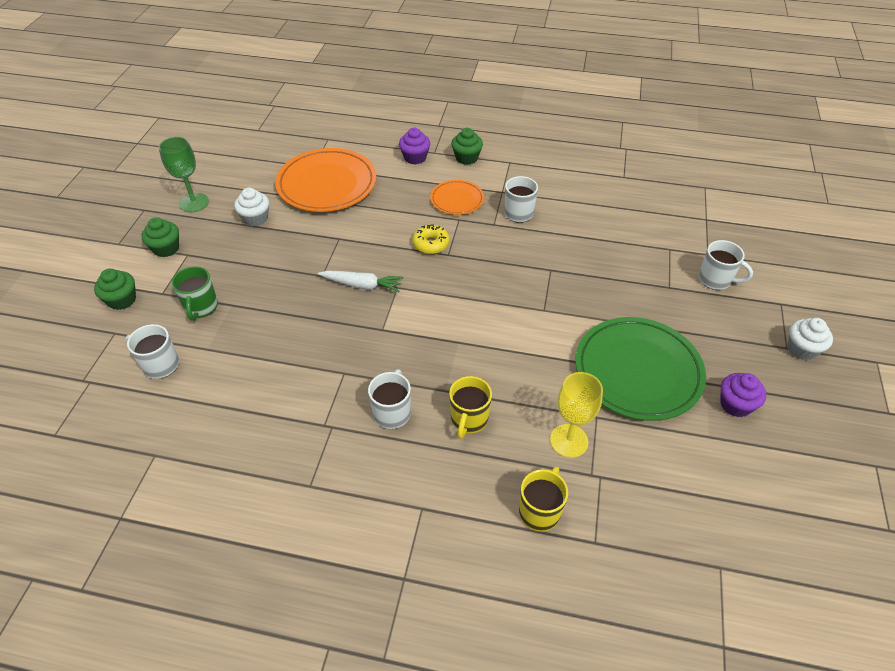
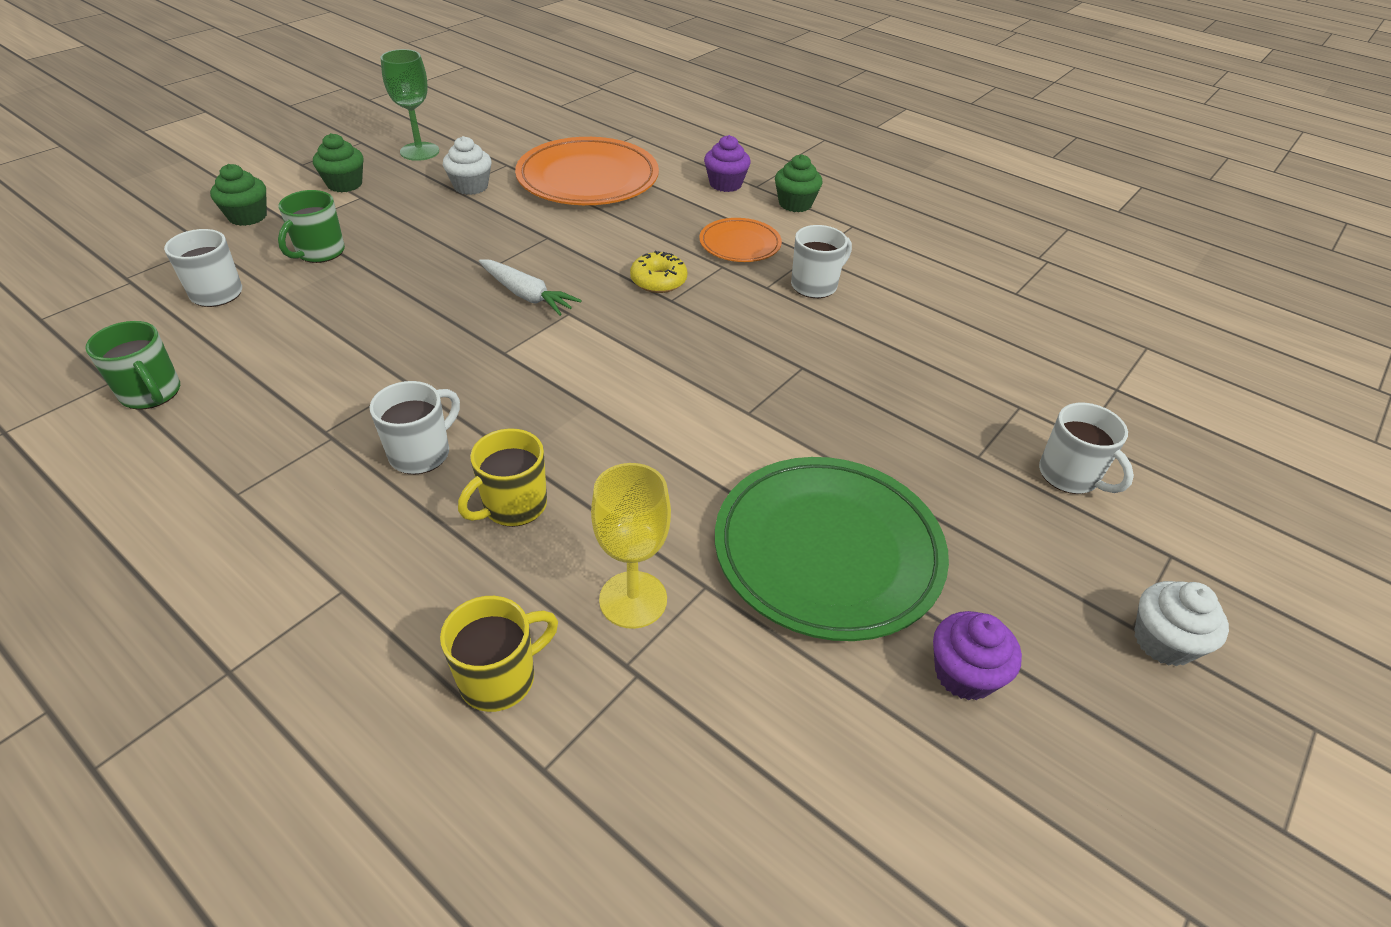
camera: 25 degrees right, 5 degrees down
(191, 450) = (151, 394): none -> green mug

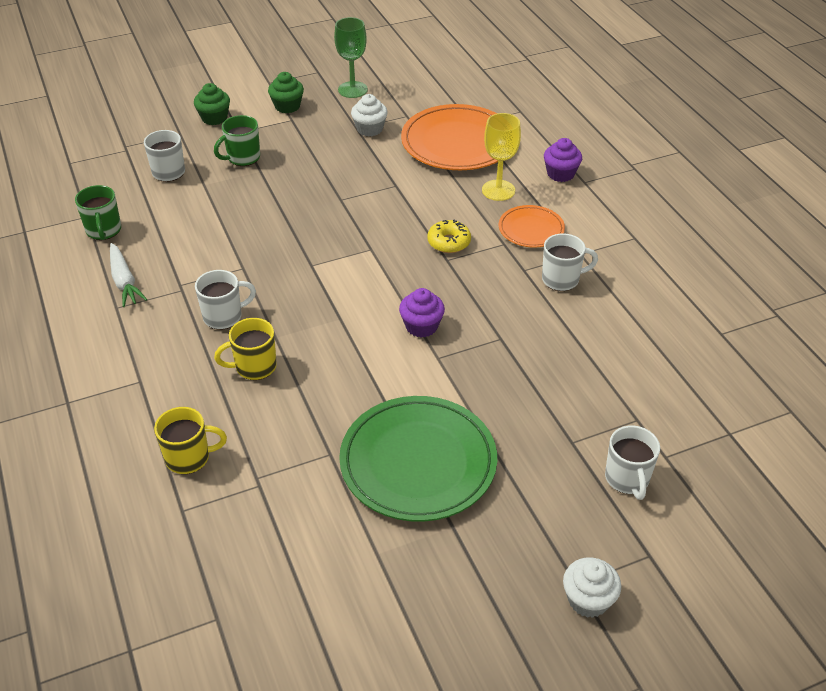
camera: 30 degrees right, 0 degrees up
(527, 295) = (352, 227): white carrot -> white carrot (124, 281)
(633, 599) = (284, 445): yellow goblet -> yellow goblet (498, 190)
(795, 204) = (603, 206): green cupcake -> none
(964, 674) = (442, 562): purple cupcake -> purple cupcake (421, 326)

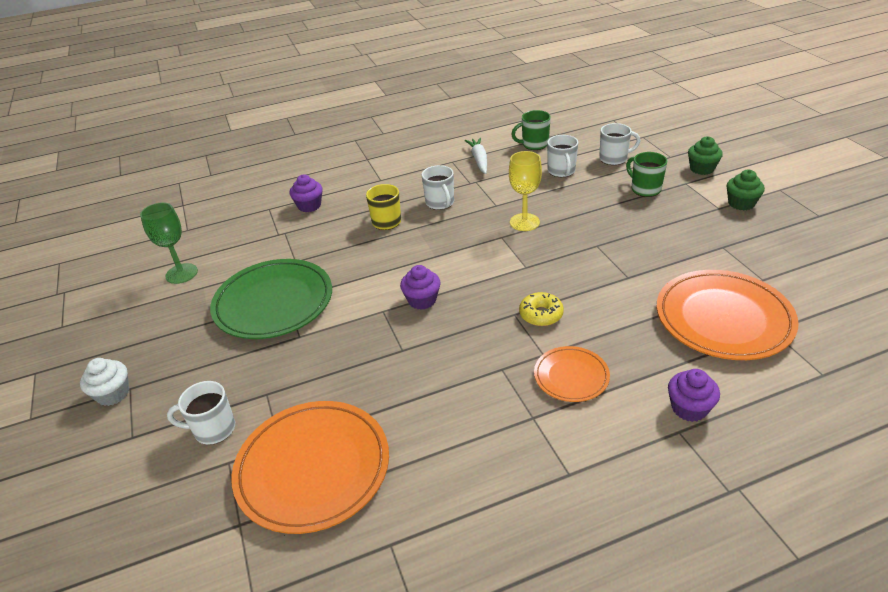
camera: 95 degrees right, 5 degrees down
(124, 281) = (479, 160): white carrot -> white carrot turned 105 degrees clockwise
(189, 458) = (309, 206): yellow mug -> purple cupcake
(352, 90) = (796, 240): green goblet -> green goblet (181, 273)
(369, 129) = (723, 255): white cupcake -> none
(498, 190) = (638, 351): yellow goblet -> yellow goblet (524, 222)
(561, 279) = (487, 398): white mug -> white mug (561, 171)
(660, 390) = (313, 468): none -> orange plate

